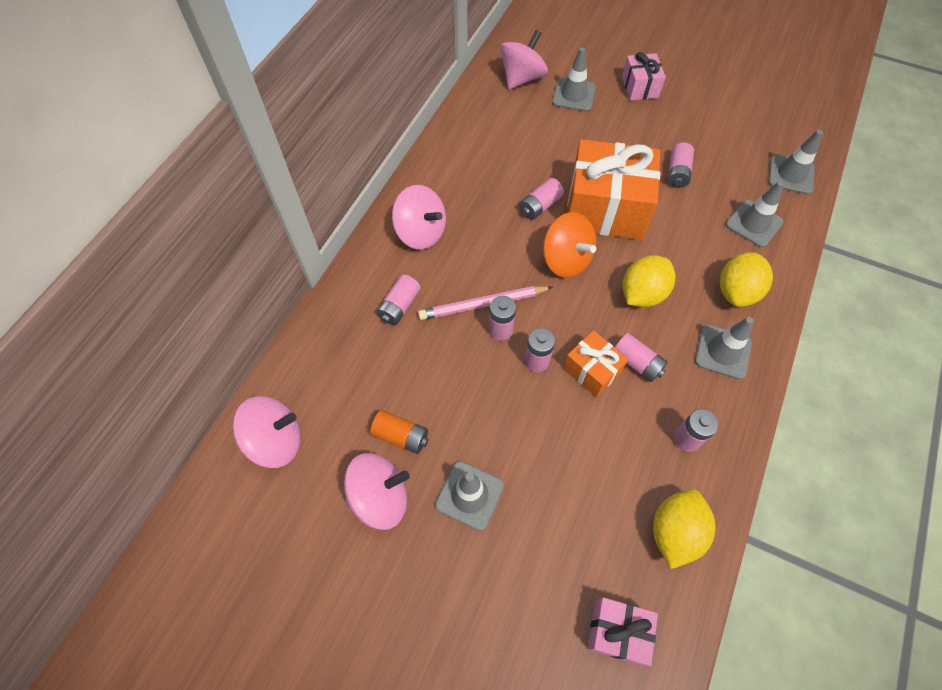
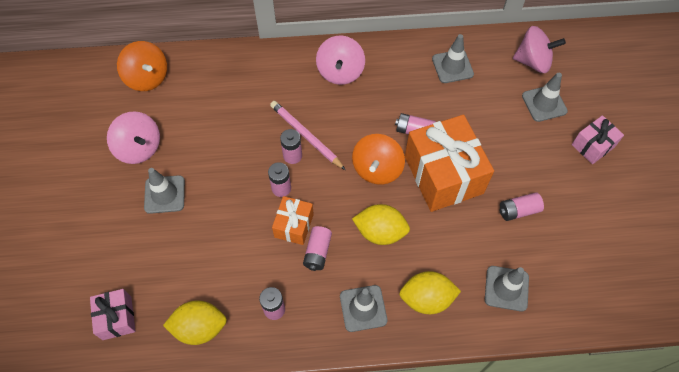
camera: 60 degrees right, 0 degrees up
(276, 441) = (147, 78): pink spinning top -> orange spinning top
(399, 306) = (275, 90): pink battery -> none
(401, 436) = (184, 138): orange battery -> none
(790, 175) = (585, 300): grey traffic cone -> grey traffic cone (452, 66)

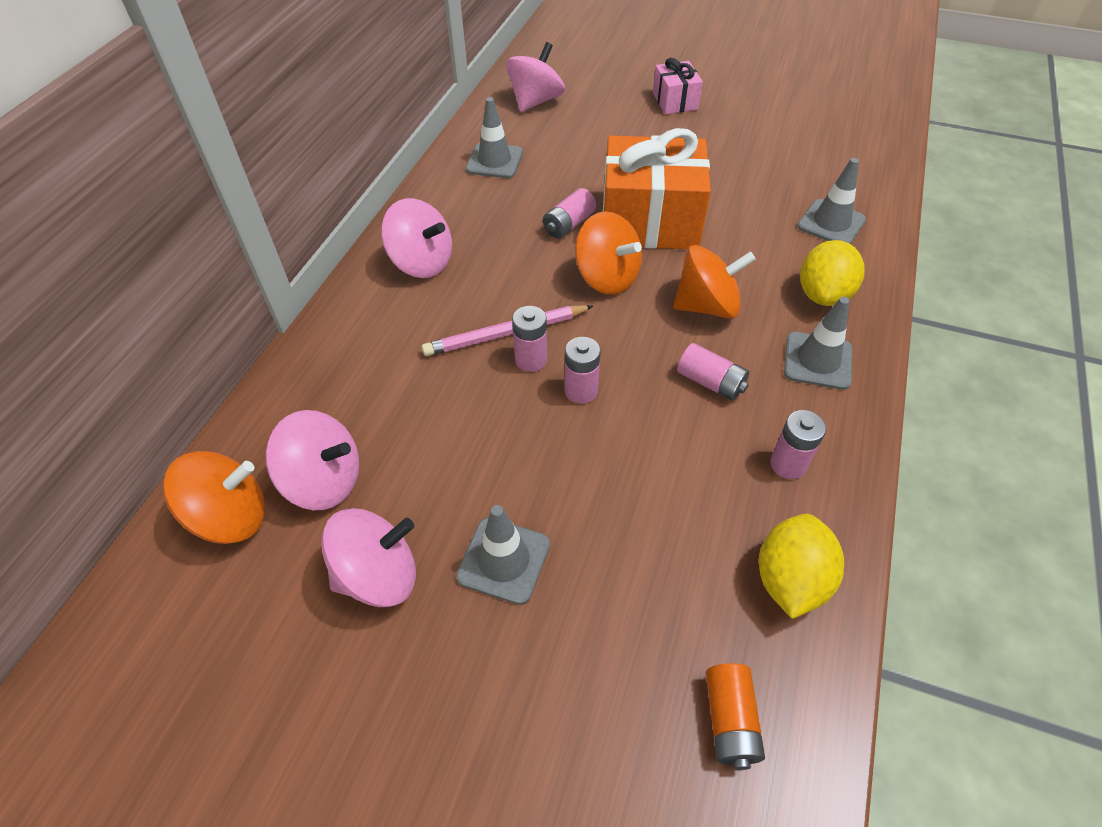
camera: 65 degrees left, 10 degrees down
(117, 318) = (729, 720): pink gift -> orange battery
(179, 102) = (324, 481): none -> pink spinning top
(294, 225) = (653, 396): orange gift -> none
(380, 232) = (707, 306): yellow lemon -> orange spinning top
(518, 210) = (731, 179): pink battery -> none
(544, 103) = (598, 113): grey traffic cone -> none

